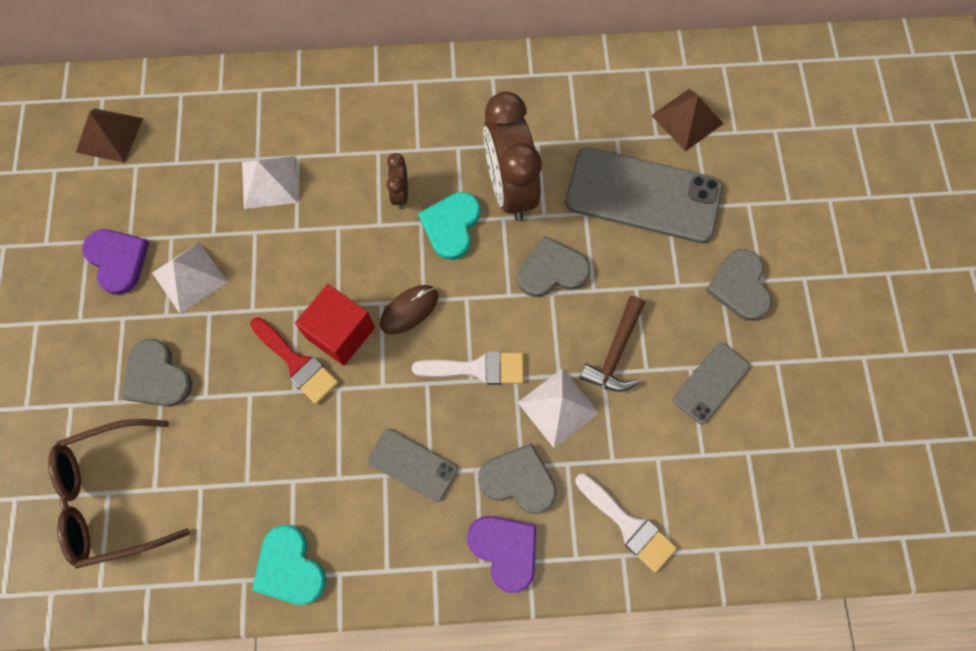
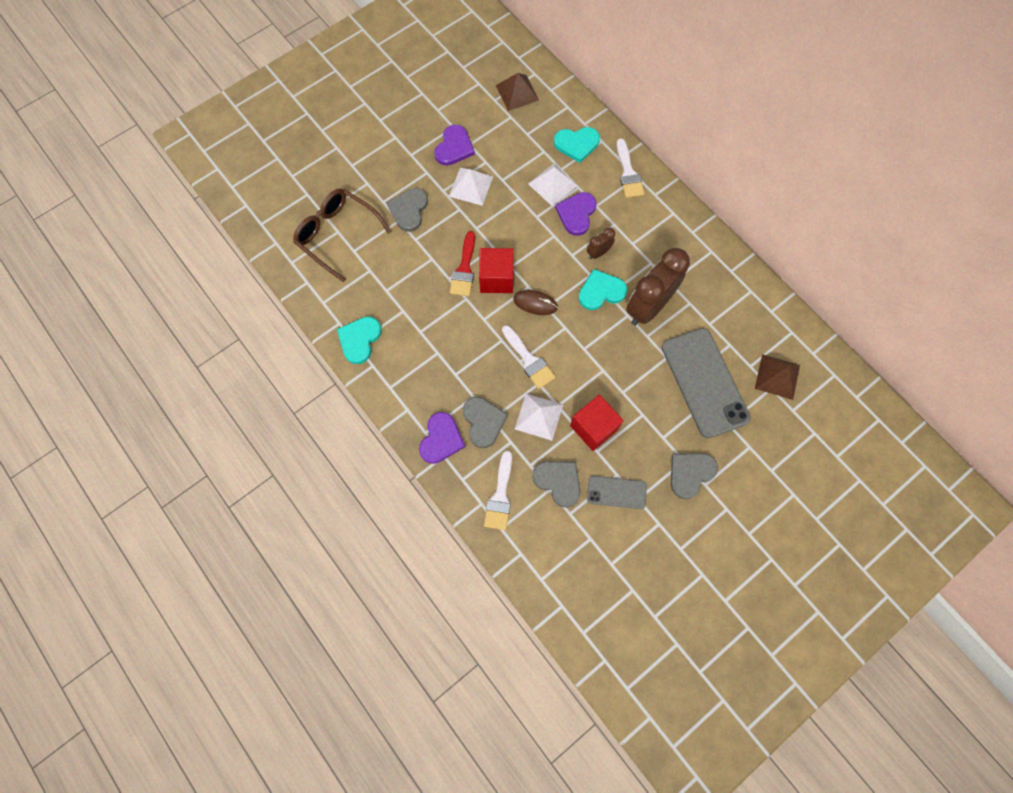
camera: 55 degrees right, 0 degrees up
(239, 118) = (576, 144): none -> turquoise heart
(325, 91) = (628, 173): none -> white brush
(330, 182) = (576, 214): none -> purple heart
(412, 465) = (452, 362): grey phone -> none
(551, 270) = (616, 361): grey heart -> grey heart (558, 481)
(615, 353) = (594, 427): brown hammer -> red cube

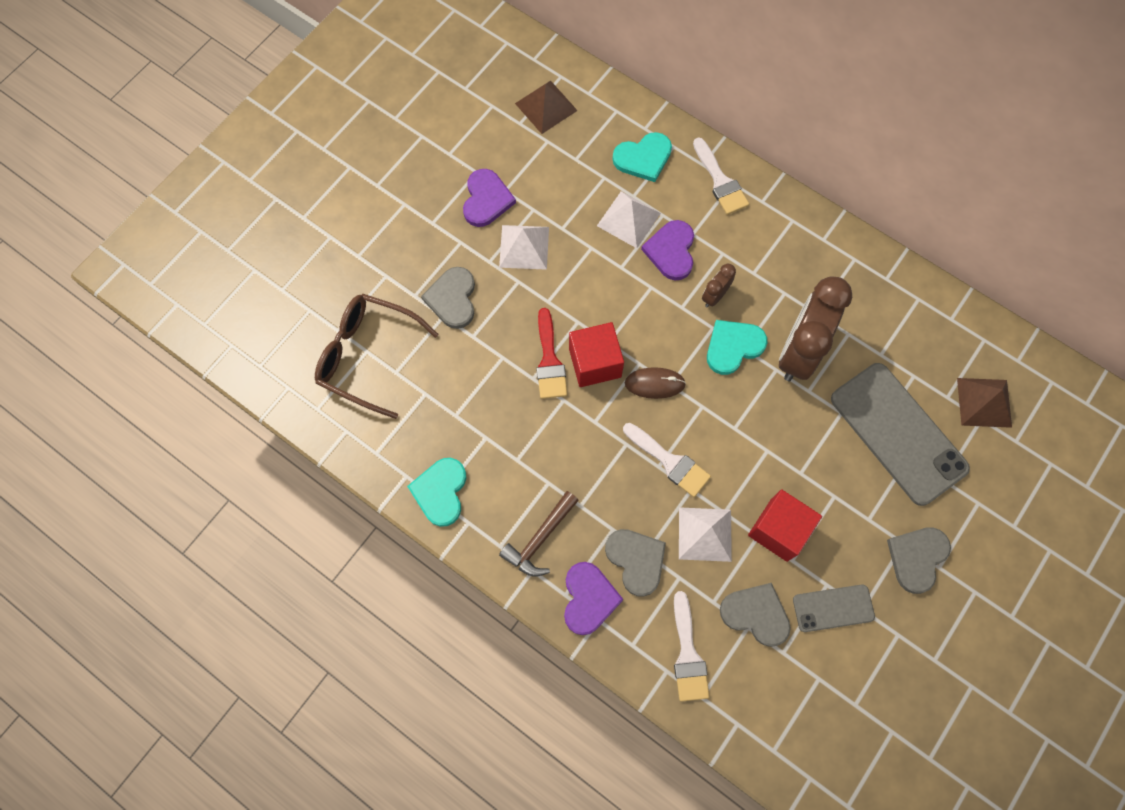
camera: 15 degrees left, 0 degrees up
(419, 390) = (540, 539): none -> brown hammer

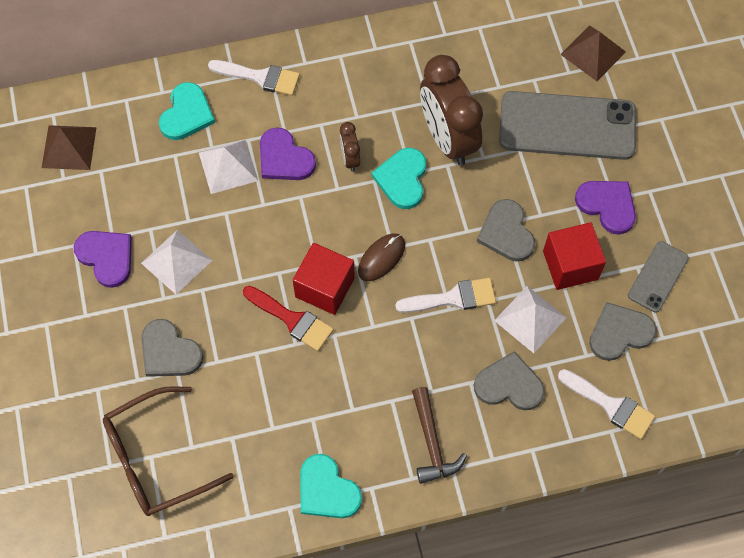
camera: 50 degrees left, 5 degrees down
(588, 598) = (510, 443): purple heart -> purple heart (607, 205)
(917, 558) = (667, 191): grey heart -> grey heart (506, 232)

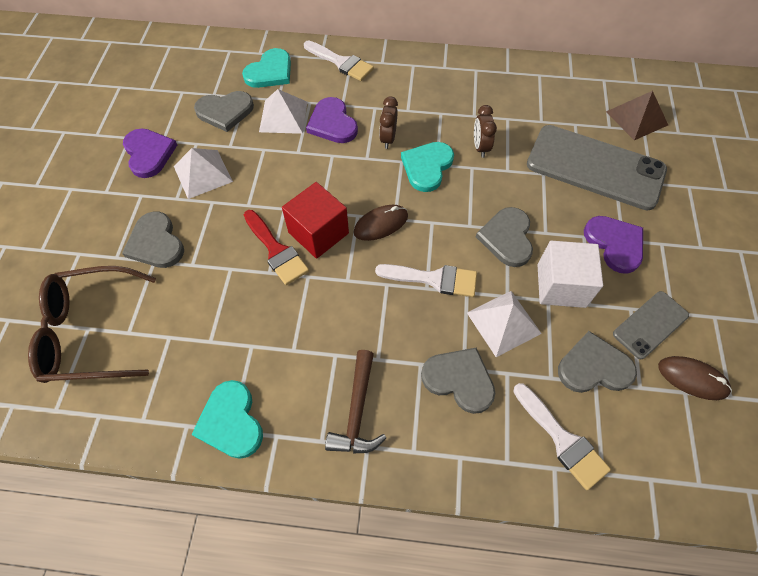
camera: 20 degrees right, 5 degrees down
(69, 147) = (167, 70): brown pyramid -> none
(162, 180) = (225, 111): none -> grey heart
(447, 138) = (480, 147): brown clock -> brown clock, size x0.45
(570, 265) = (561, 285): red cube -> white cube
(703, 315) = (692, 379): none -> brown mouse

